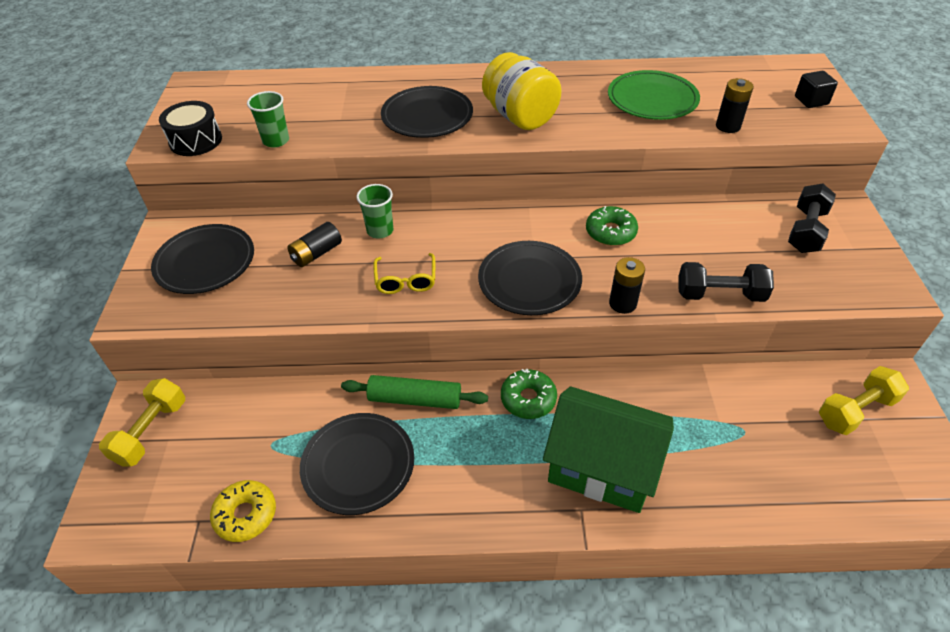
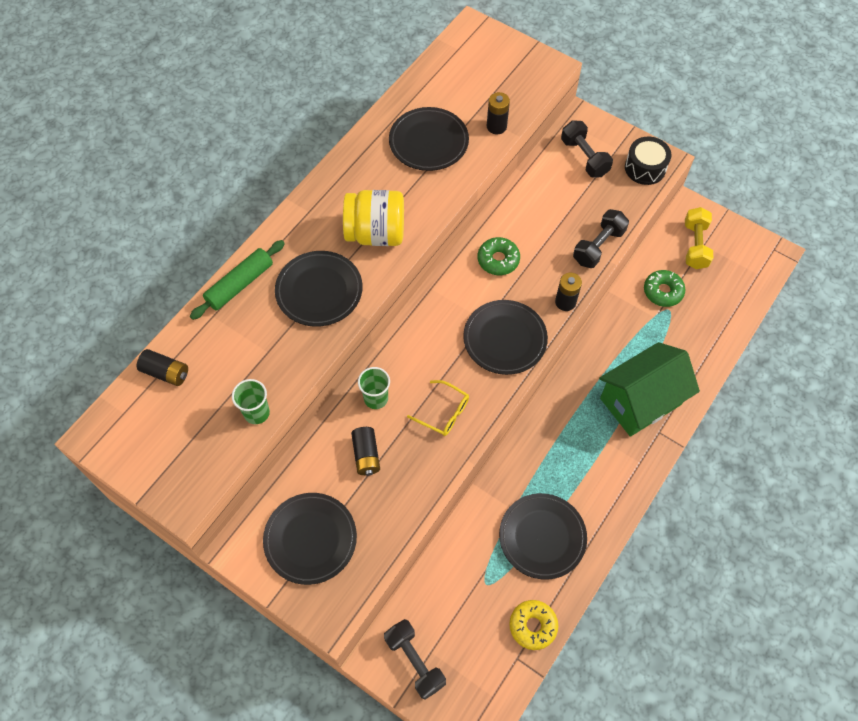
camera: 55 degrees left, 15 degrees up
(151, 432) = (415, 661): yellow dumbbell -> black dumbbell
(196, 141) = (201, 472): black drum -> black drum (645, 168)
(275, 85) = (166, 372): none -> black battery
(415, 399) = (514, 472): green rolling pin -> green rolling pin (240, 284)
(528, 399) = (563, 405): green donut -> green donut (663, 291)
(652, 99) = (428, 142): green plate -> black plate
(811, 101) = (511, 61): black cube -> none

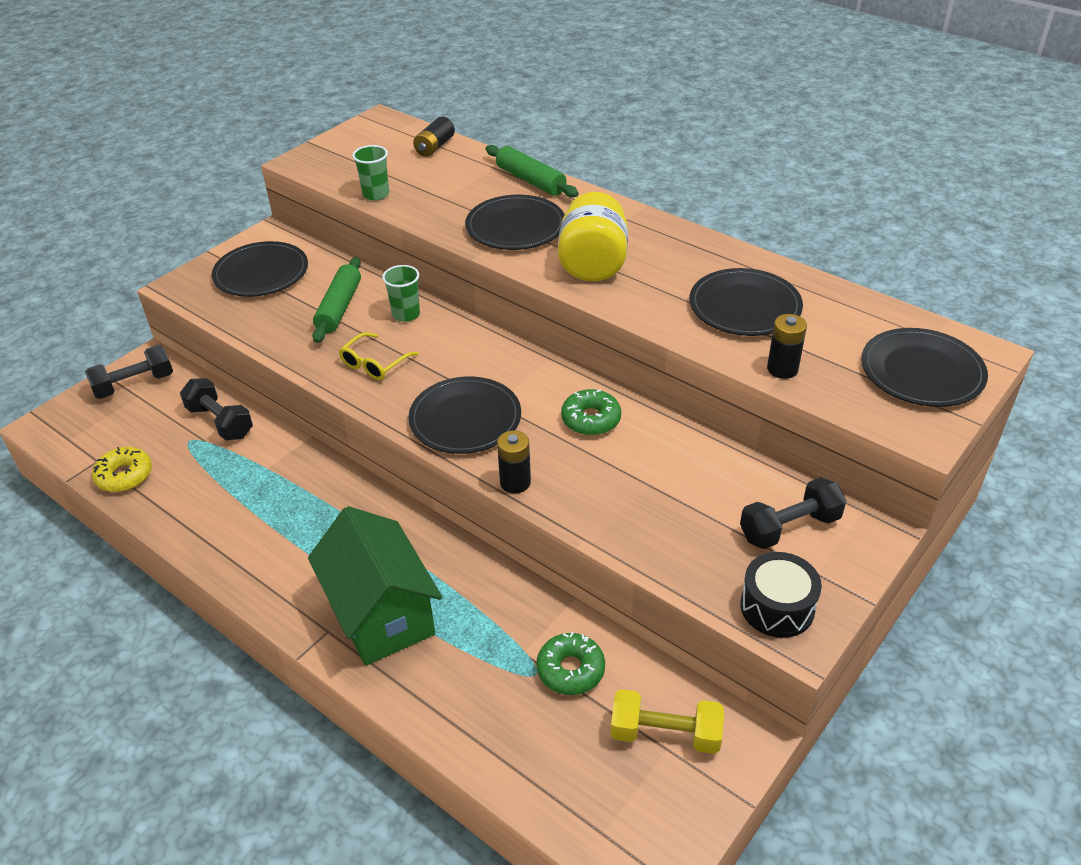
camera: 95 degrees right, 20 degrees down
(366, 455) = (339, 307): black battery -> green rolling pin
(542, 537) = (224, 491): black plate -> black plate (921, 372)
(598, 246) = (612, 528): black dumbbell -> black dumbbell (220, 422)

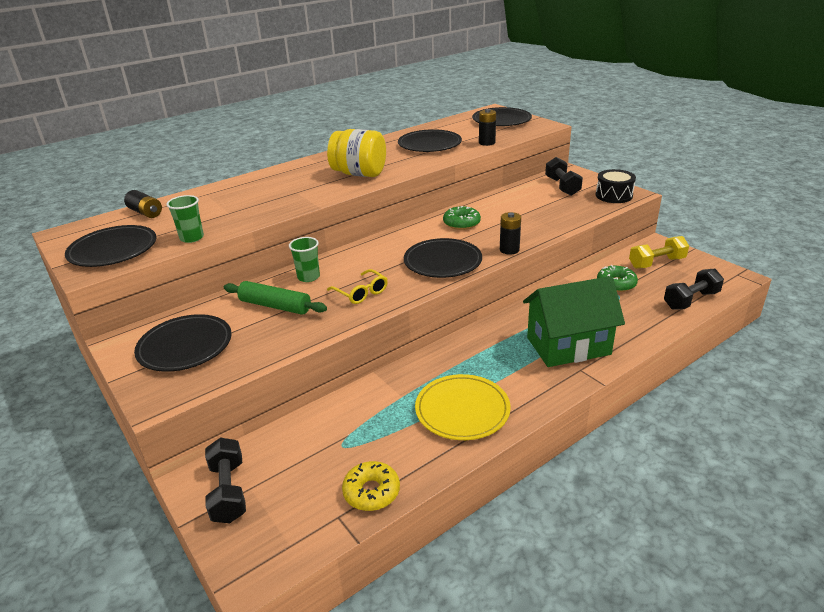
camera: 75 degrees left, 10 degrees down
(220, 422) = (327, 425): black dumbbell -> black dumbbell (691, 300)
(243, 523) = (462, 410): none -> yellow plate
(515, 227) = (294, 192): black plate -> black plate (113, 250)
(530, 180) = (239, 184): green rolling pin -> none
(665, 734) = (656, 263): yellow dumbbell -> yellow dumbbell turned 45 degrees clockwise

